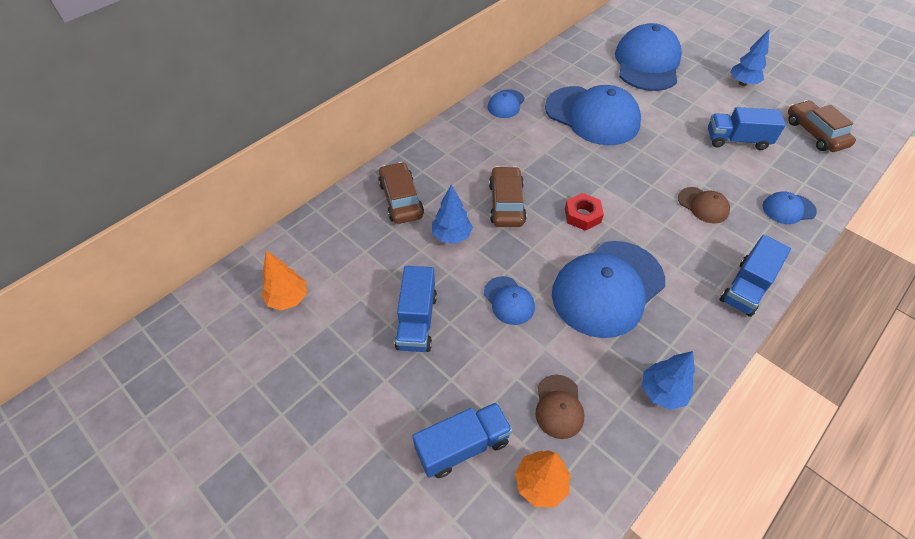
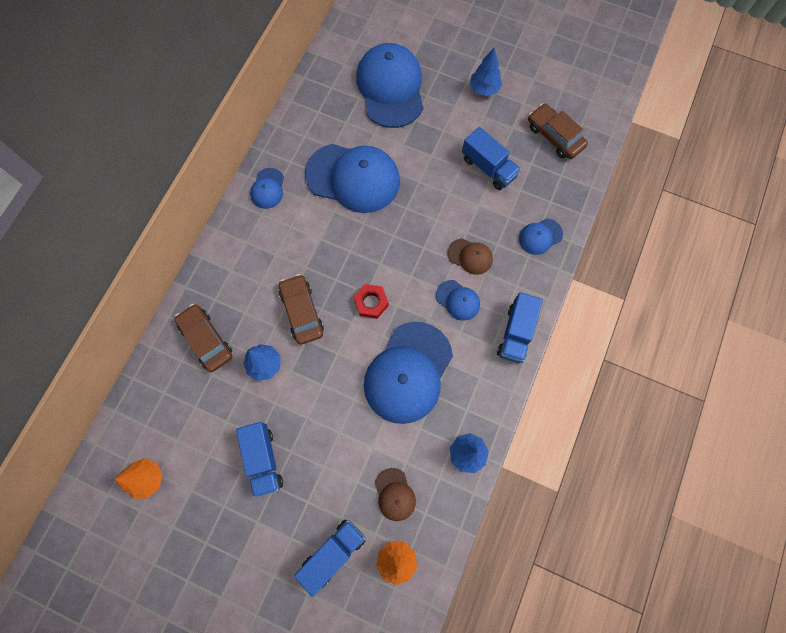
camera: 20 degrees left, 20 degrees up
(509, 300) = (332, 413): blue cap -> blue cap (458, 300)
(737, 140) = (488, 167): blue truck -> blue truck turned 120 degrees counterclockwise

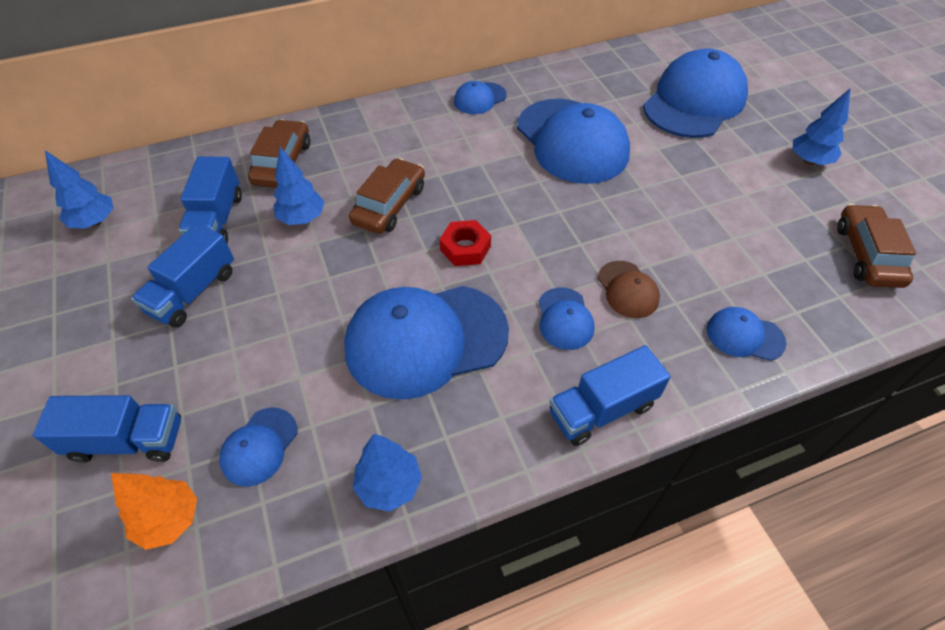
camera: 45 degrees right, 20 degrees down
(147, 478) = (95, 222): orange tree -> blue tree
(394, 494) = (259, 446): brown cap -> blue cap
(488, 167) = (741, 227): blue truck -> blue truck (217, 219)

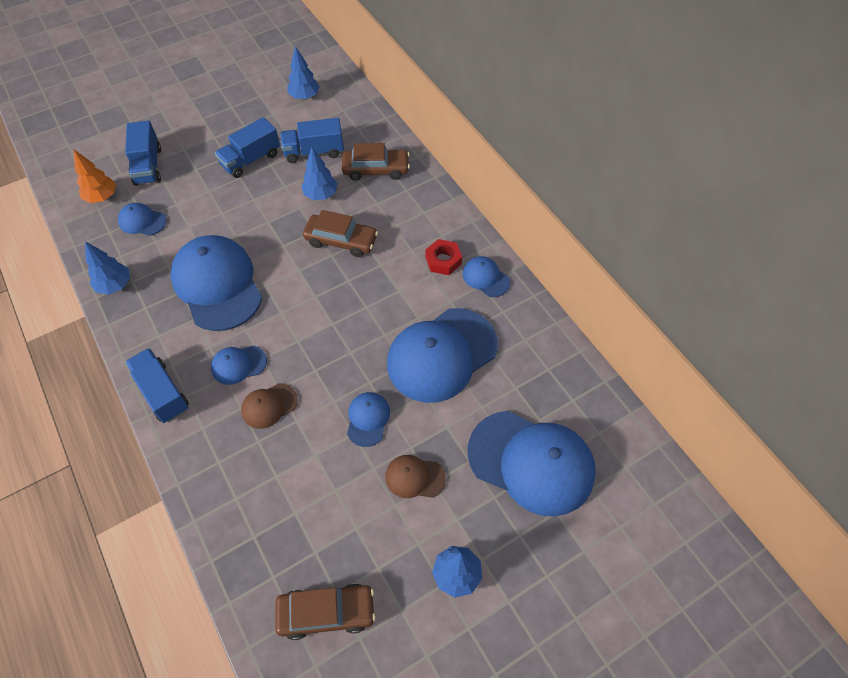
camera: 80 degrees right, 5 degrees up
(193, 292) = (251, 159): blue truck -> blue truck turned 60 degrees counterclockwise
(465, 248) = (302, 294): red nut -> red nut (443, 260)
(714, 177) = (414, 477): none -> brown cap
(744, 336) = (227, 491): blue cap -> blue cap (368, 419)

